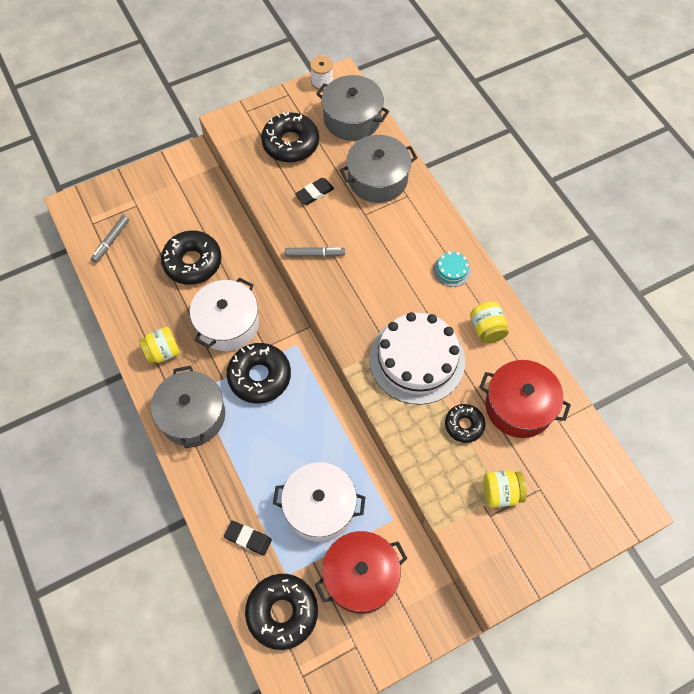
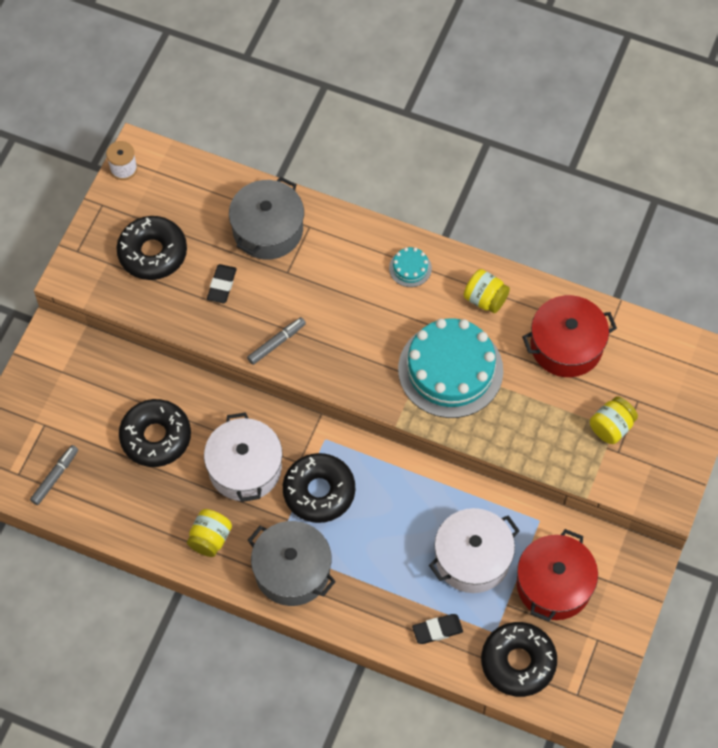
camera: 40 degrees left, 0 degrees up
(111, 241) = (55, 477): grey marker -> grey marker turned 135 degrees counterclockwise
(352, 119) = (188, 186): grey pot -> none
(417, 359) = (450, 370): white cake -> turquoise cake
(464, 425) = (536, 395): black donut -> none

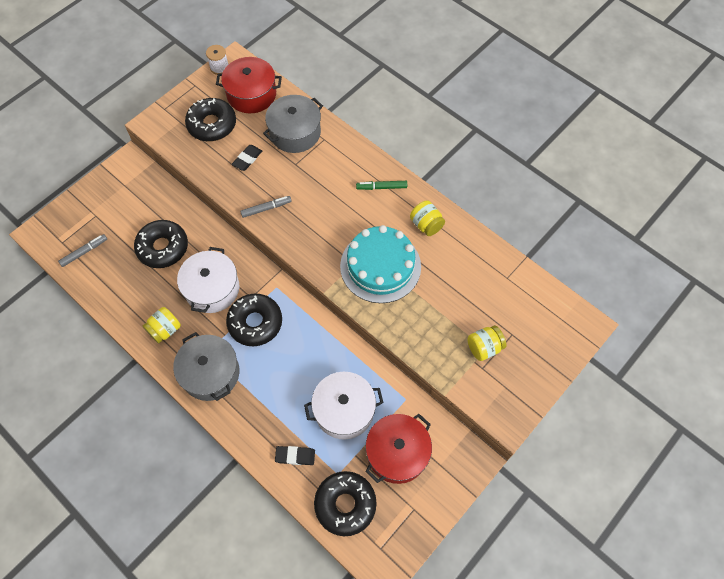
camera: 20 degrees right, 0 degrees up
(410, 268) = (381, 187): turquoise cake -> green marker
(566, 345) = (473, 276): red pot -> red pot (251, 94)

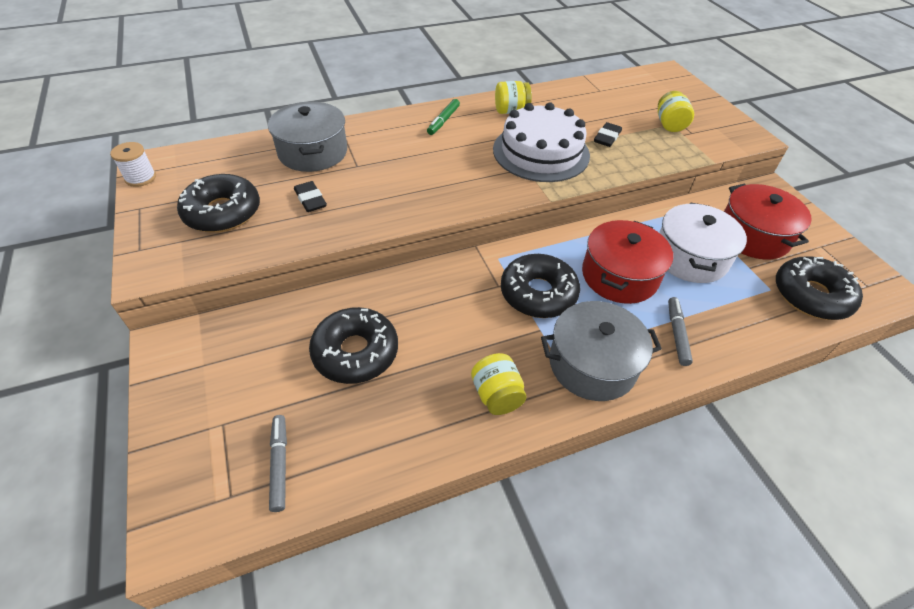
camera: 65 degrees left, 15 degrees down
(212, 288) = (461, 319): white pot -> none
(251, 94) = (217, 166): red pot -> red pot (619, 276)
(266, 208) = (399, 207): grey marker -> grey marker (677, 334)
(295, 456) = (740, 318): black eraser -> black eraser (607, 137)
(380, 266) = (541, 152): turquoise cake -> white cake

